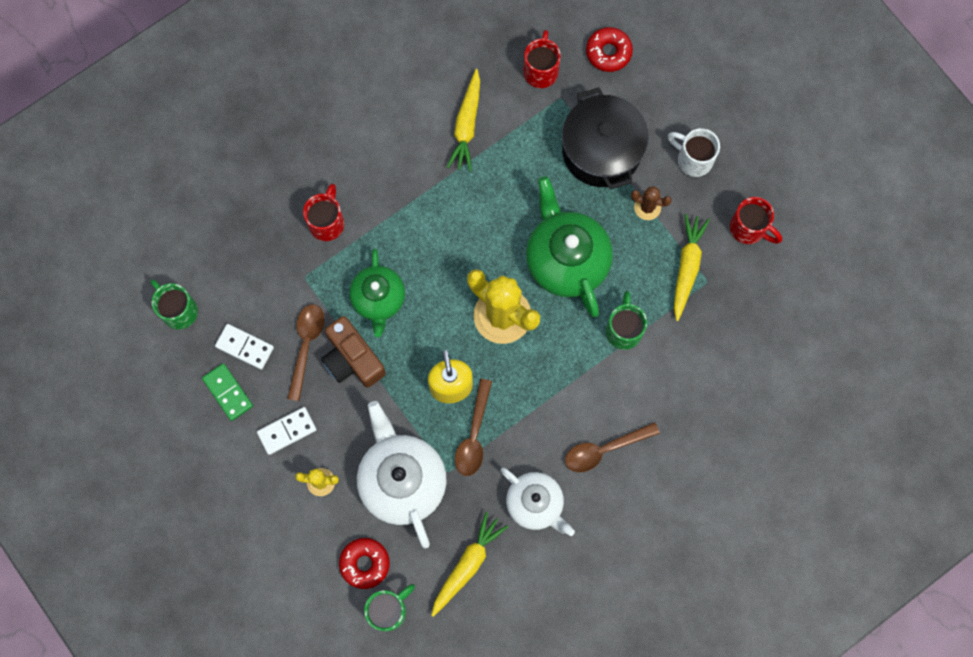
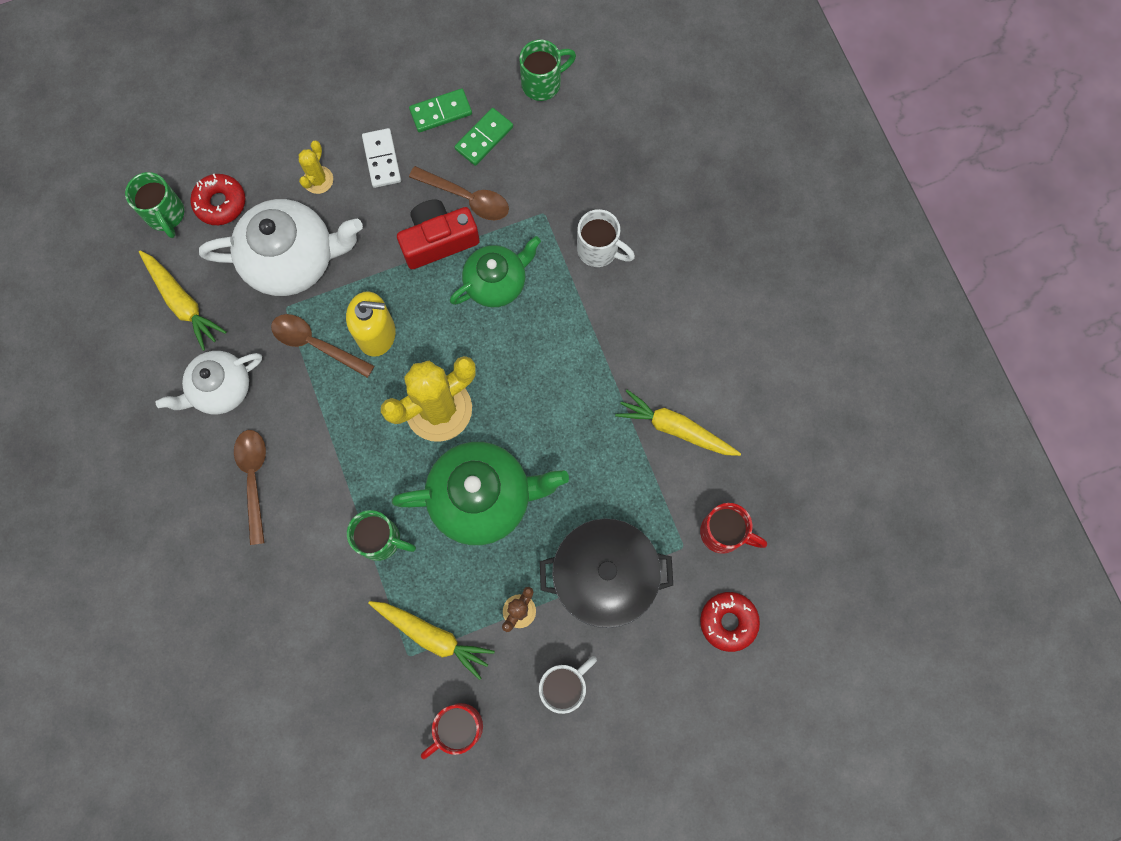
camera: 105 degrees right, 0 degrees up
(245, 347) = (484, 138): white domino -> green domino
(327, 222) = (599, 250): red mug -> white mug
(352, 359) = (438, 240): brown camera -> red camera
(378, 299) = (496, 282): green teapot -> green teapot turned 135 degrees clockwise

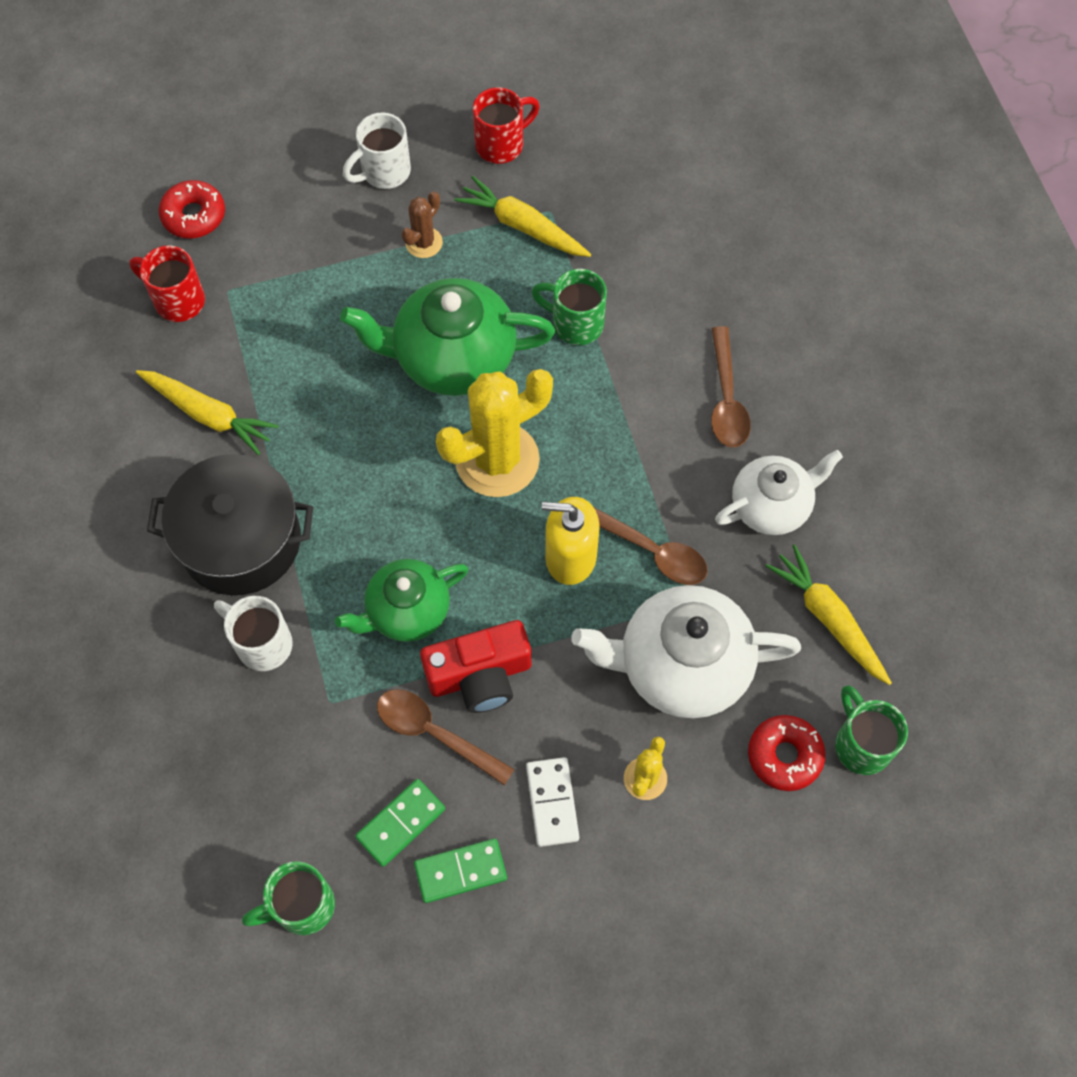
camera: 175 degrees left, 10 degrees down
(604, 576) = (323, 268): black pot -> black pot (240, 541)

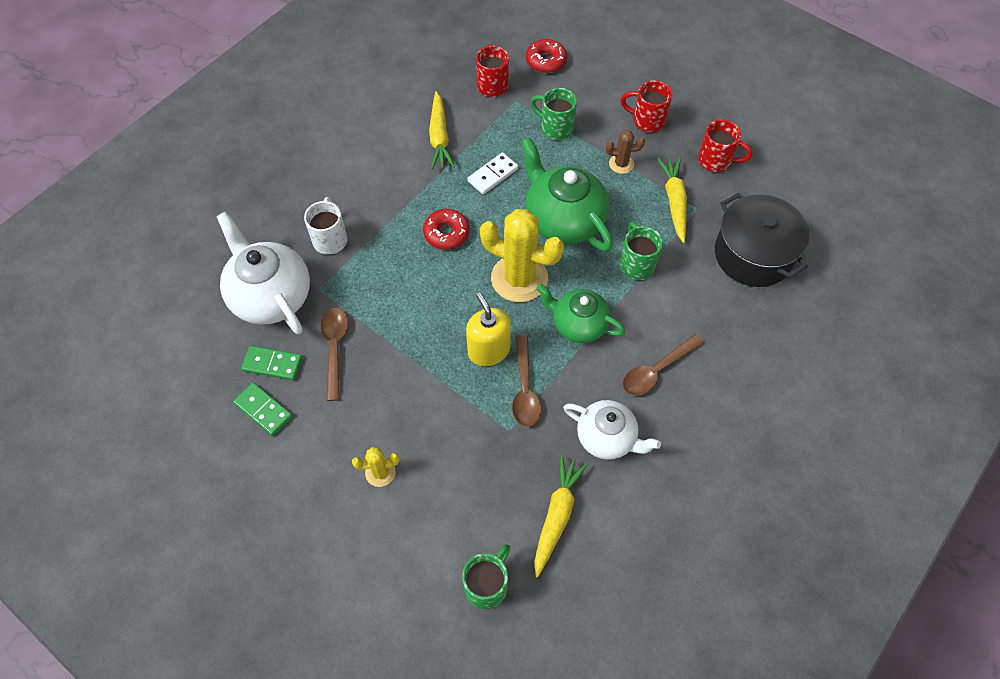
camera: 55 degrees right, 5 degrees down
(240, 541) = (380, 194): black pot -> black pot (753, 254)
(301, 906) = (197, 347): green mug -> green mug (555, 127)
(384, 172) = (647, 120): white mug -> red mug
(407, 611) = (396, 291): green teapot -> green teapot (578, 324)
(480, 675) = (384, 349): red camera -> none
(552, 802) = (333, 432): white domino -> white domino (493, 175)
(681, 665) = (465, 449): white teapot -> white teapot (271, 296)
(784, 755) = (448, 543): red donut -> red donut (446, 233)

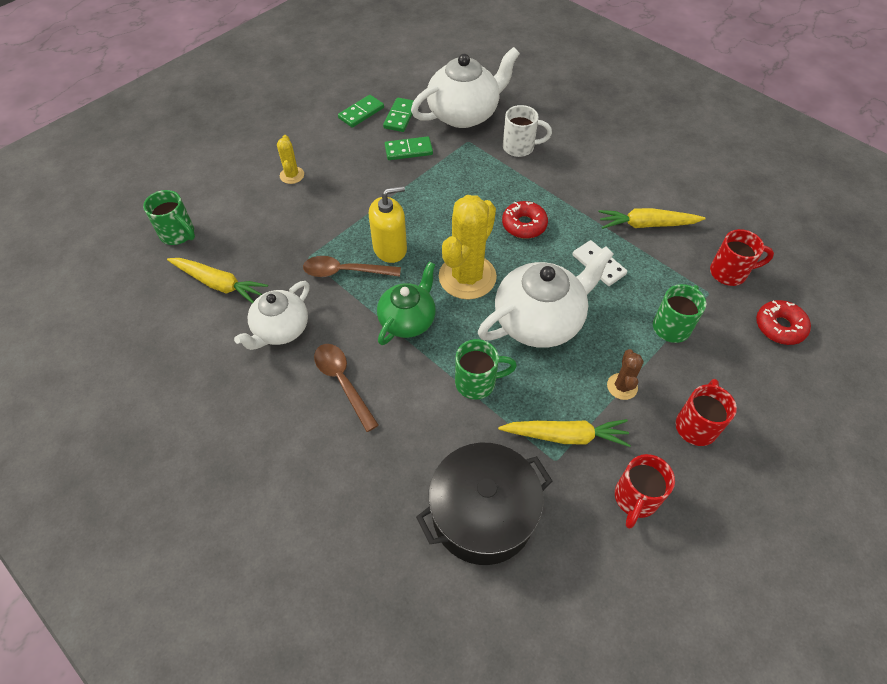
camera: 95 degrees right, 5 degrees down
(334, 348) = (408, 150): brown spoon -> green domino
(563, 220) = (539, 321): green teapot -> white teapot

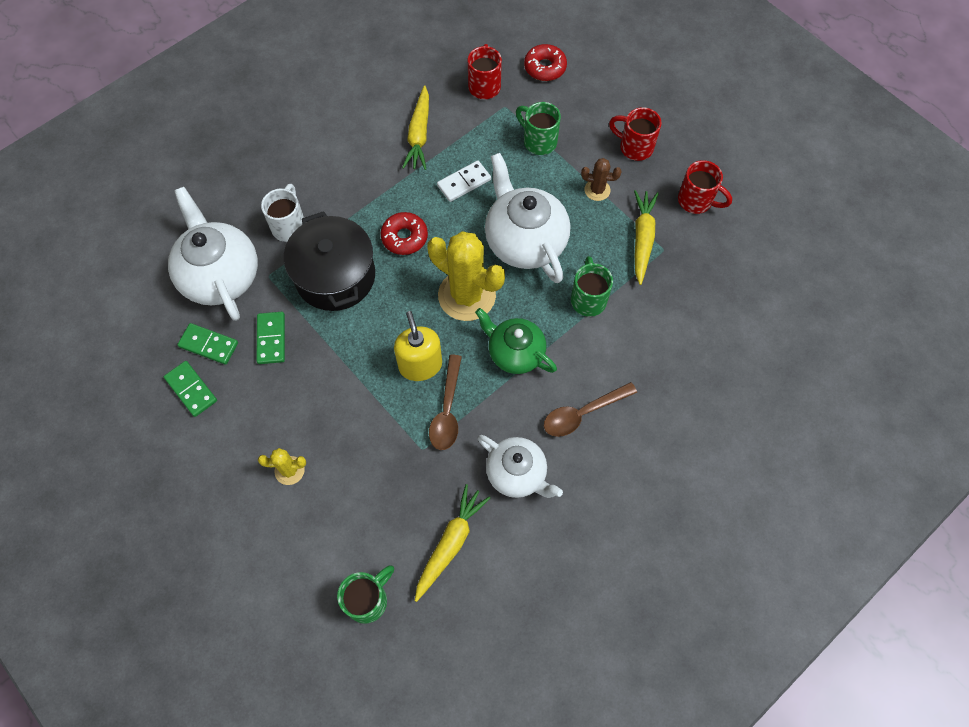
camera: 85 degrees left, 10 degrees up
(482, 514) = (710, 308): black pot -> black pot (335, 276)

